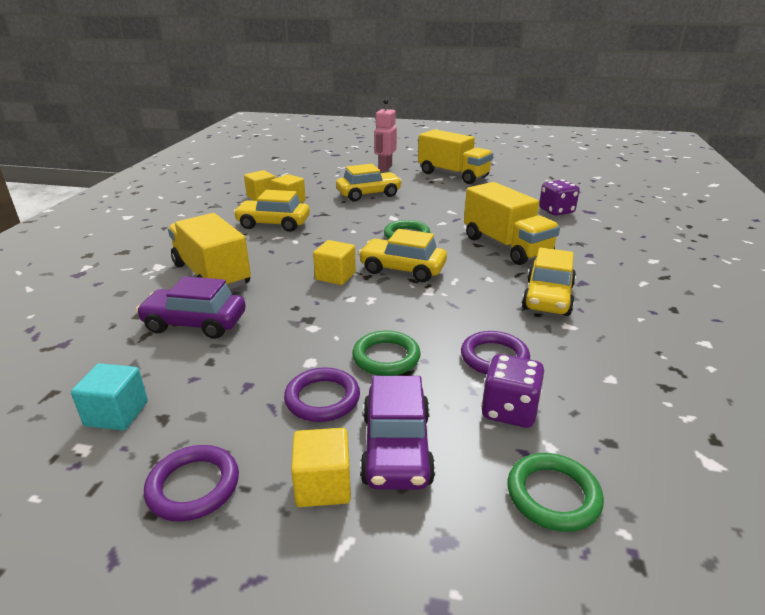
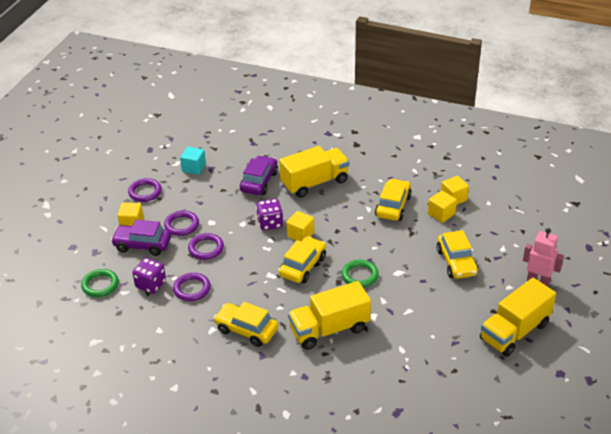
camera: 100 degrees right, 10 degrees up
(386, 357) = (206, 248): green ring -> purple ring
(556, 211) = (400, 386): purple dice -> purple dice (270, 223)

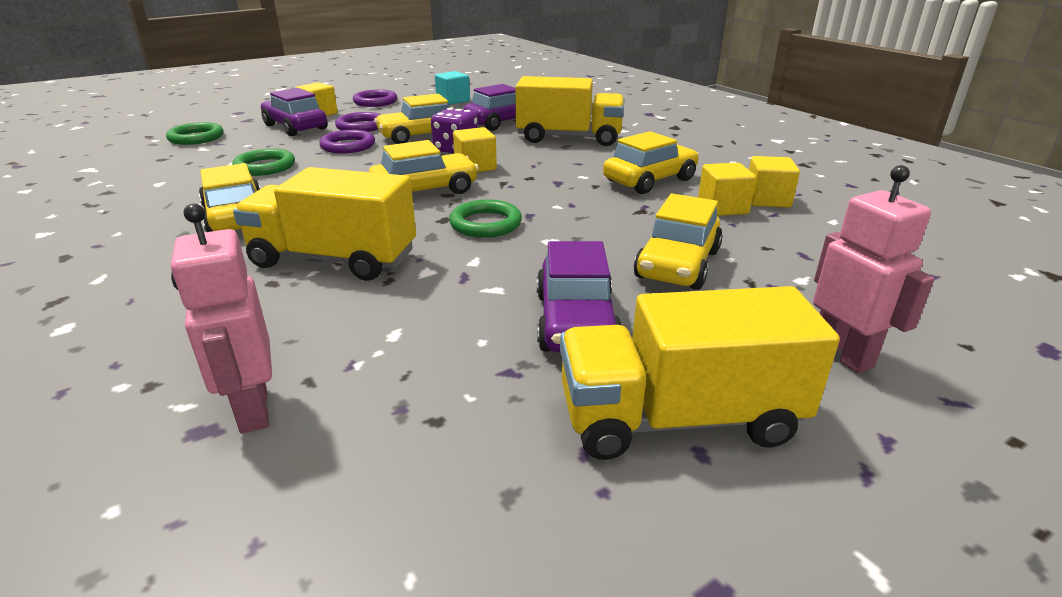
camera: 35 degrees right, 10 degrees down
(150, 284) = (237, 151): purple dice -> none
(192, 289) = (265, 167): purple ring -> green ring
(232, 219) = (420, 136): none -> yellow car
(401, 398) = (252, 410): none -> pink robot
(452, 311) = (576, 322): none -> purple car

